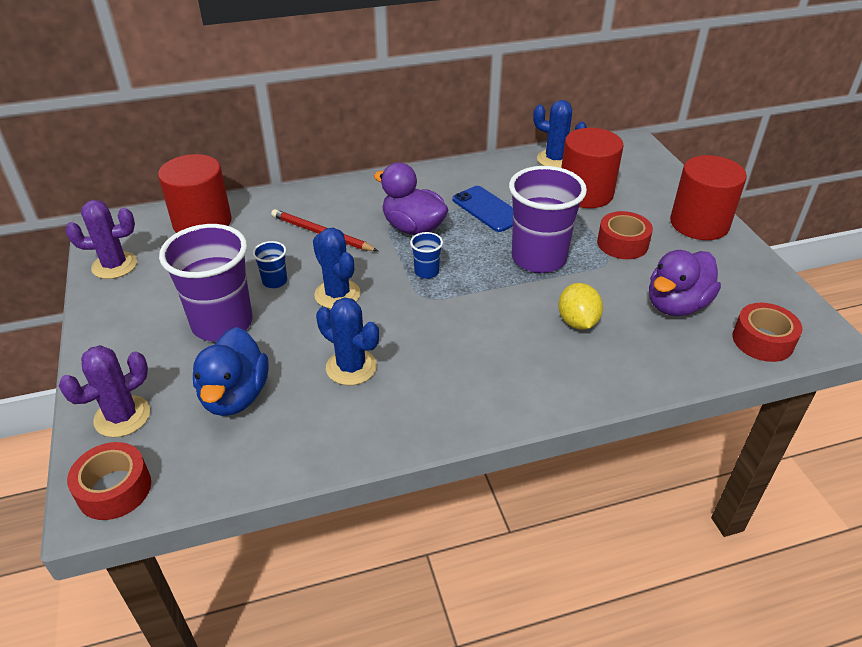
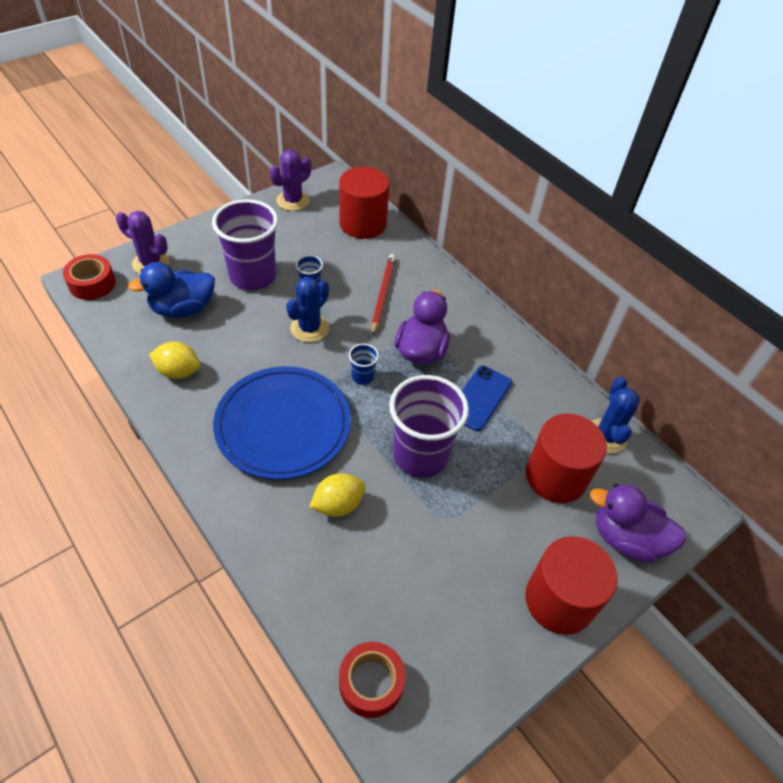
camera: 65 degrees right, 10 degrees up
(114, 265) = (293, 201): purple cactus -> purple cactus turned 75 degrees clockwise
(342, 416) = (178, 371): none -> yellow lemon
(351, 367) = (229, 362): blue cactus -> none
(465, 341) = (283, 425): none -> blue plate
(622, 243) = (480, 525): red tape -> none
(676, 305) = (397, 590): purple duck -> purple duck (626, 538)

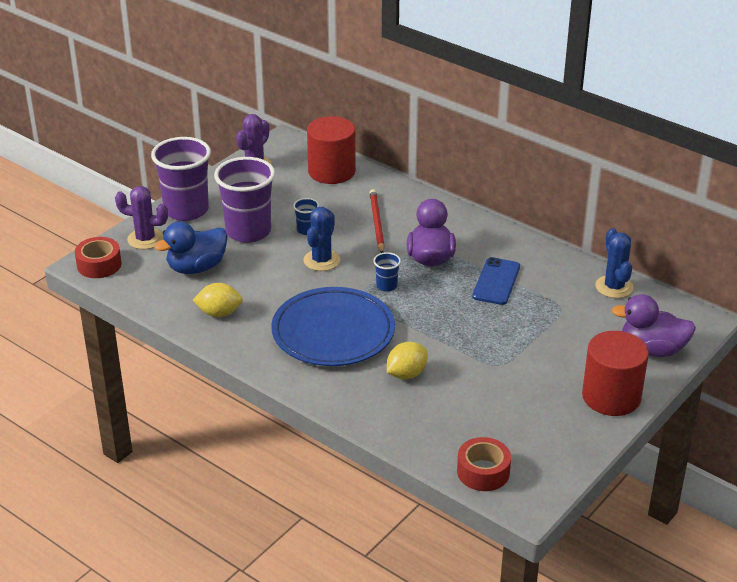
camera: 10 degrees left, 15 degrees down
(420, 455) = (461, 329): purple cup -> purple cup (186, 210)
(556, 476) = (581, 321): red cylinder -> none

